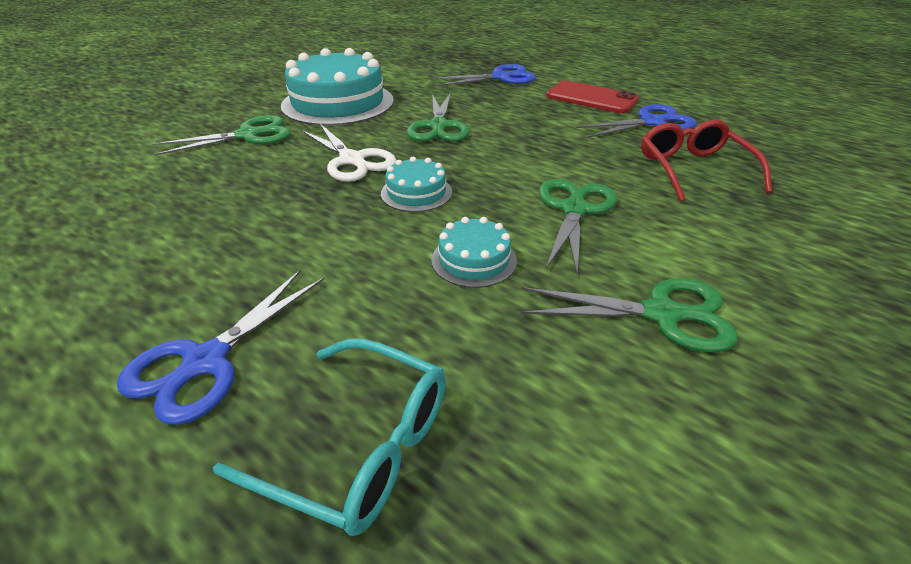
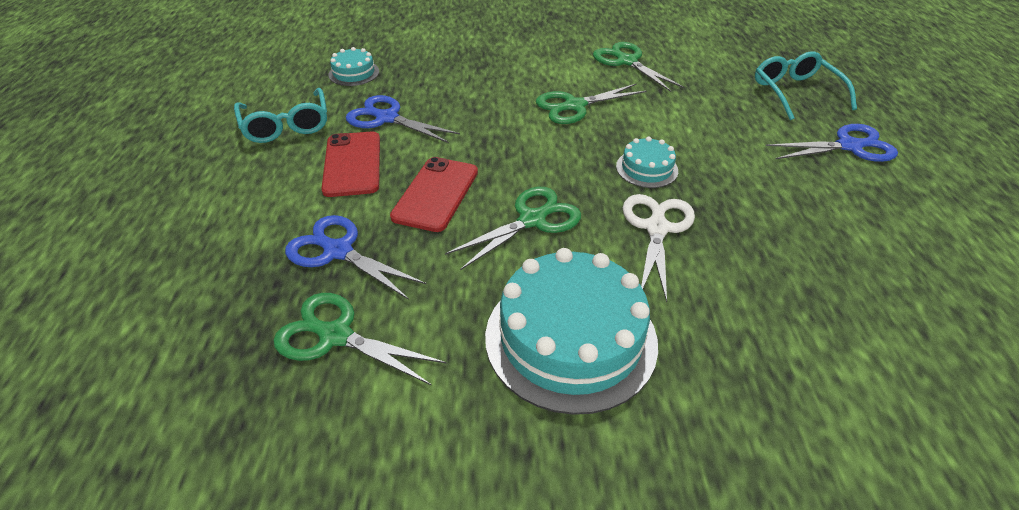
camera: 130 degrees left, 5 degrees up
(249, 135) = (726, 339): green scissors -> green scissors (334, 335)
(474, 260) = (671, 116): turquoise cake -> turquoise cake (354, 73)
(516, 110) = (435, 194): none -> red phone
(678, 92) = (286, 125): none -> turquoise glasses
(694, 170) = (462, 84): red glasses -> none

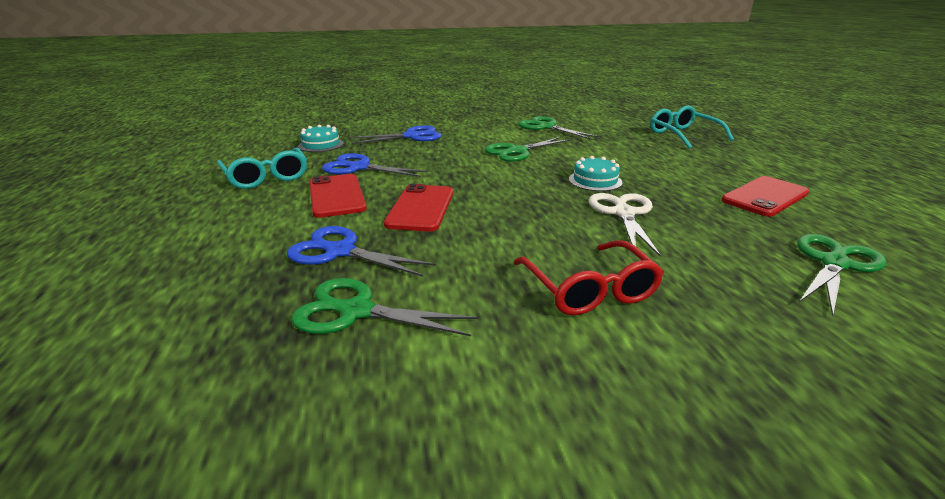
camera: 10 degrees left, 15 degrees down
(533, 219) = (515, 216): green scissors -> green scissors (835, 263)
(570, 338) = (588, 289): turquoise cake -> red glasses
(841, 219) = (765, 197): none -> red phone
(850, 146) = (742, 159): blue scissors -> blue scissors (412, 136)

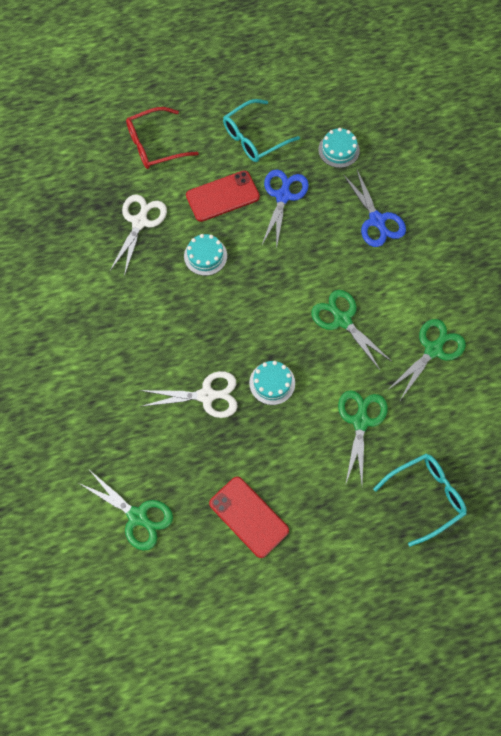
camera: 85 degrees right, 40 degrees up
(339, 251) = (140, 221): blue scissors -> white scissors
(355, 311) = (79, 246): green scissors -> green scissors (361, 420)
(420, 208) = (205, 256): red phone -> turquoise cake
(588, 289) = (103, 359): red glasses -> red glasses (155, 145)

